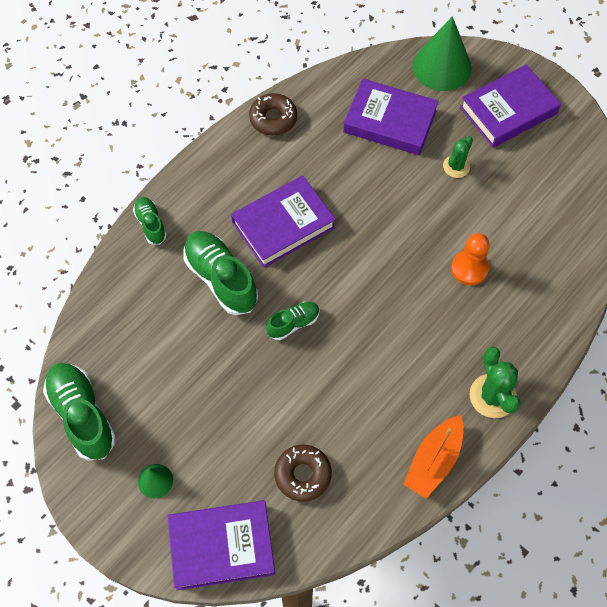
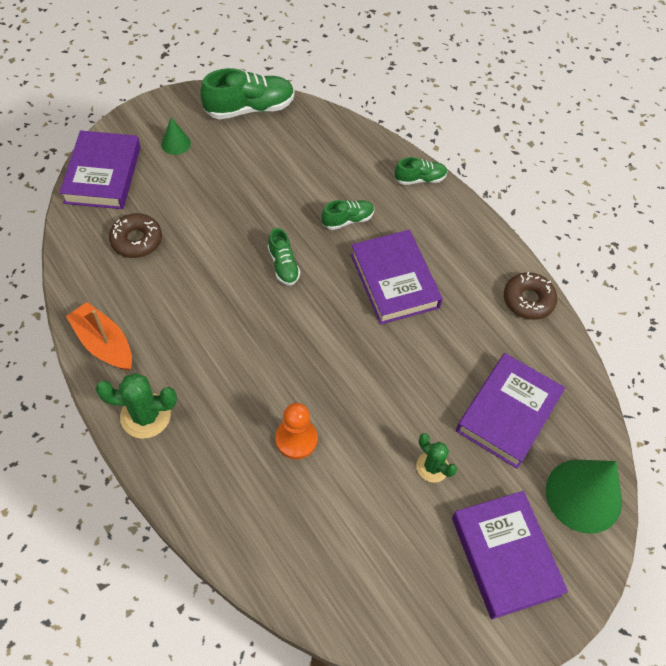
camera: 100 degrees right, 5 degrees down
(221, 279) = (347, 220): green shoe -> green shoe, size x0.56

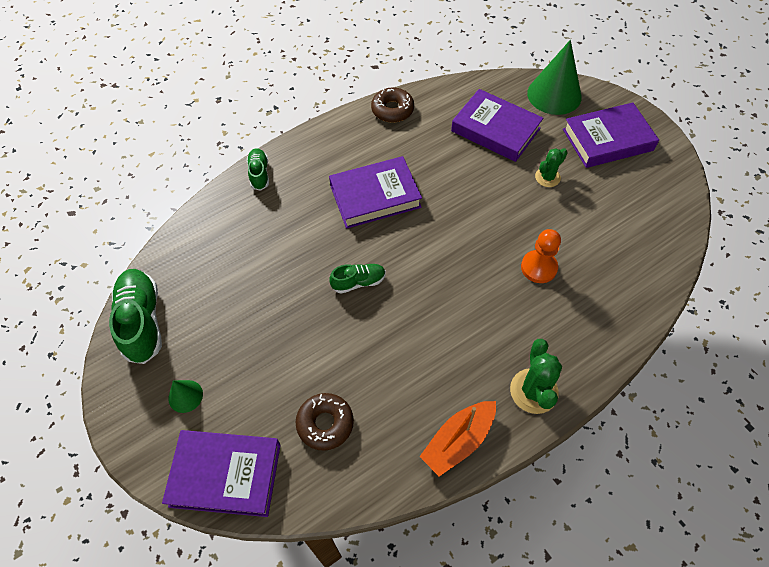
camera: 85 degrees left, 0 degrees up
(347, 220) = (305, 230): green shoe -> none

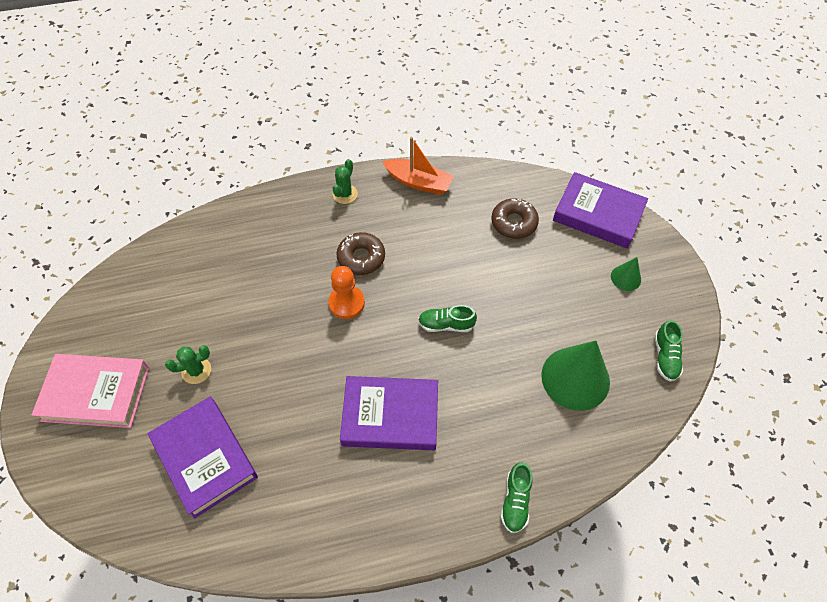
camera: 160 degrees left, 0 degrees up
(142, 322) = (665, 357): green shoe -> green shoe, size x0.56
(392, 110) = (310, 545): brown donut -> brown donut (361, 257)
(458, 441) = (418, 182): orange boat -> orange boat turned 45 degrees clockwise
(533, 391) = (345, 194): green cactus -> green cactus, size x0.65
(538, 267) = (275, 281): orange pawn -> orange pawn (346, 303)
(554, 95) = (97, 486): green cone -> green cone (575, 378)
(607, 140) = (96, 393): purple book -> pink book

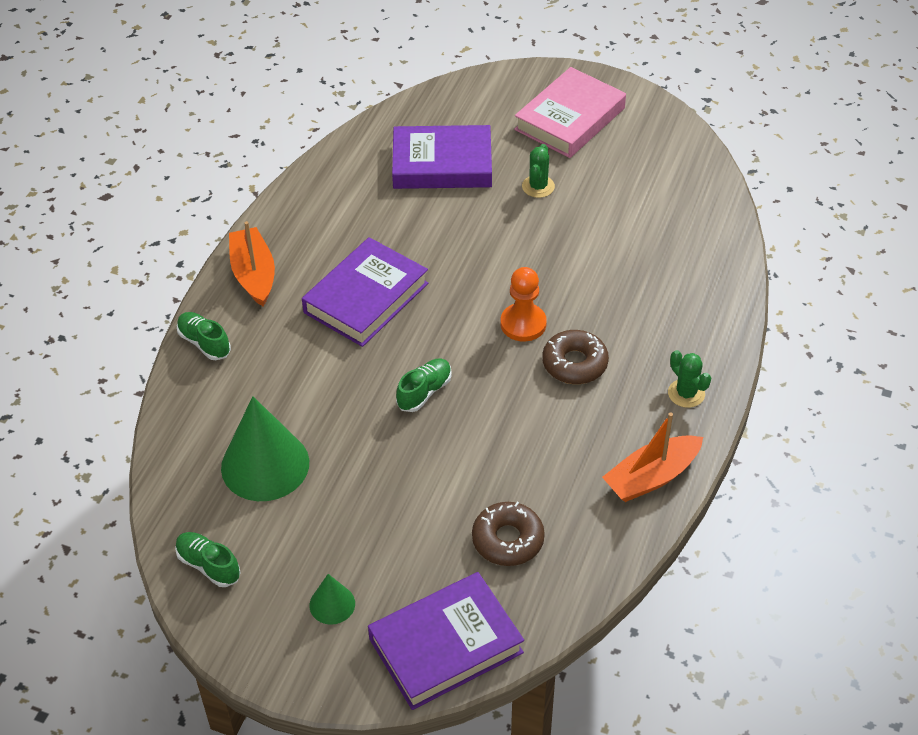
camera: 125 degrees right, 10 degrees down
(424, 519) = (254, 274): none -> orange boat

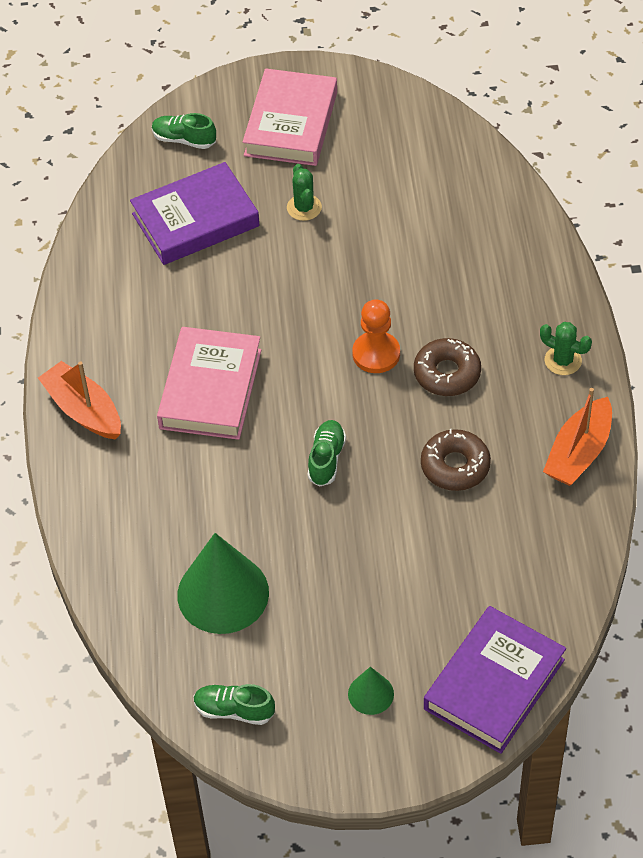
camera: 25 degrees left, 5 degrees up
(204, 343) = (82, 500): green shoe -> green shoe (184, 139)
(366, 298) = (210, 389): purple book -> pink book
(508, 540) = (489, 565): brown donut -> brown donut (455, 466)

